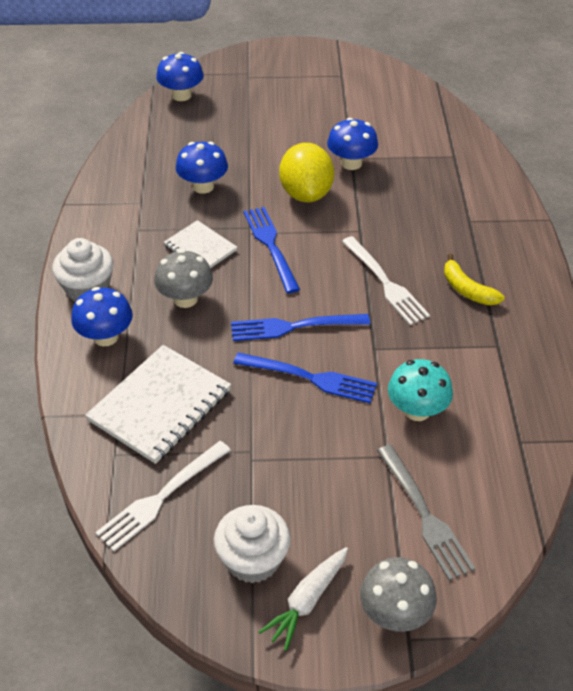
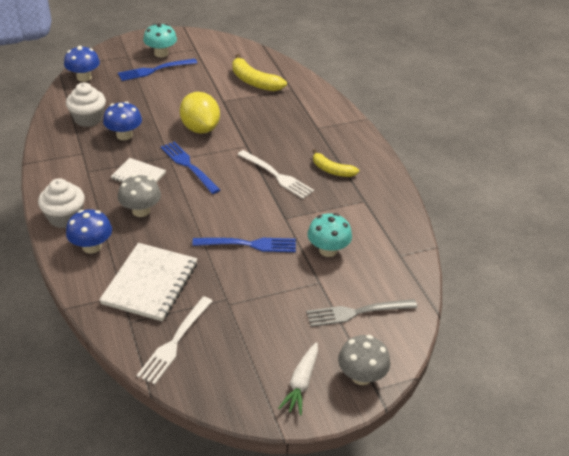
camera: 20 degrees left, 5 degrees down
(253, 560) = (255, 366): white cupcake -> white cupcake (88, 119)
(293, 75) = (161, 53): none -> turquoise mushroom
(294, 327) = (225, 214): blue fork -> blue fork (155, 70)
(351, 163) = (224, 104): blue mushroom -> none
(405, 136) = (254, 81): none -> yellow banana
(424, 515) = (357, 312): grey fork -> grey fork turned 120 degrees clockwise

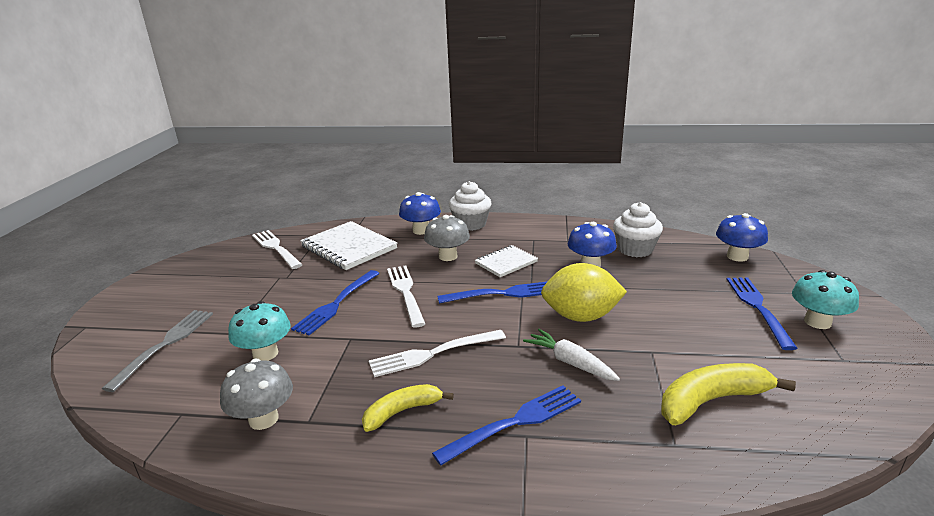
camera: 120 degrees right, 15 degrees down
(212, 214) = (405, 292): none -> white fork
(301, 383) = (155, 291): white carrot -> white carrot (570, 362)
(311, 133) = (514, 423): none -> blue fork
(361, 376) = (108, 323): grey mushroom -> grey mushroom (263, 419)

